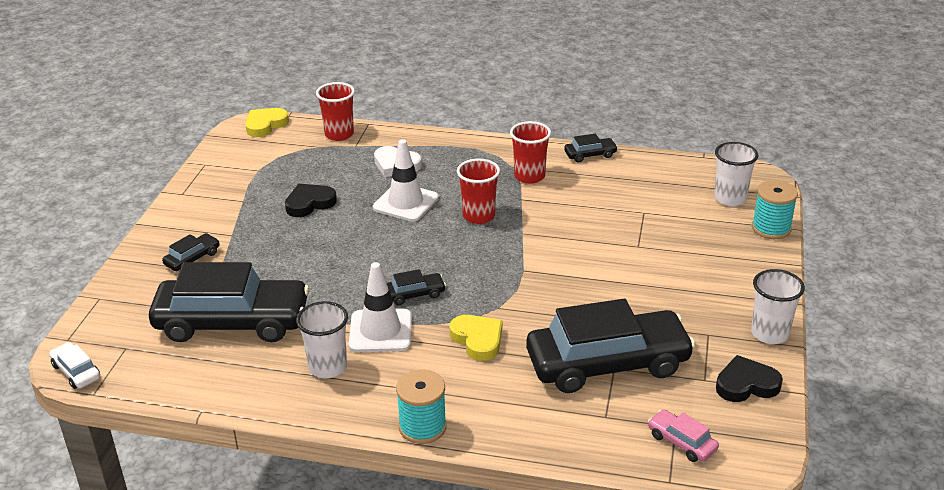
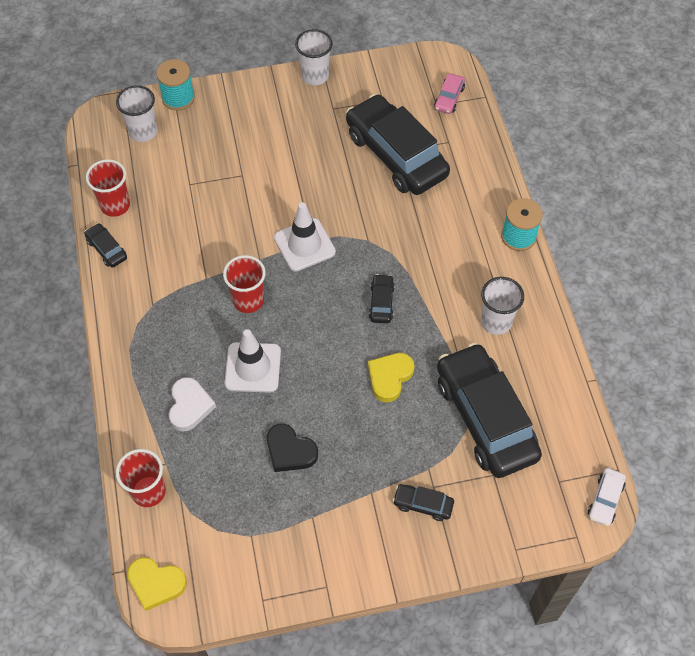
camera: 115 degrees left, 25 degrees up
(380, 331) = (437, 306): white traffic cone -> white traffic cone (304, 245)
(414, 294) = (381, 302): black car -> black car turned 45 degrees clockwise
(478, 340) = (413, 239): yellow heart -> yellow heart (389, 377)
(529, 176) = (165, 284): red cup -> red cup (115, 205)
(746, 384) = (375, 78): black heart -> none

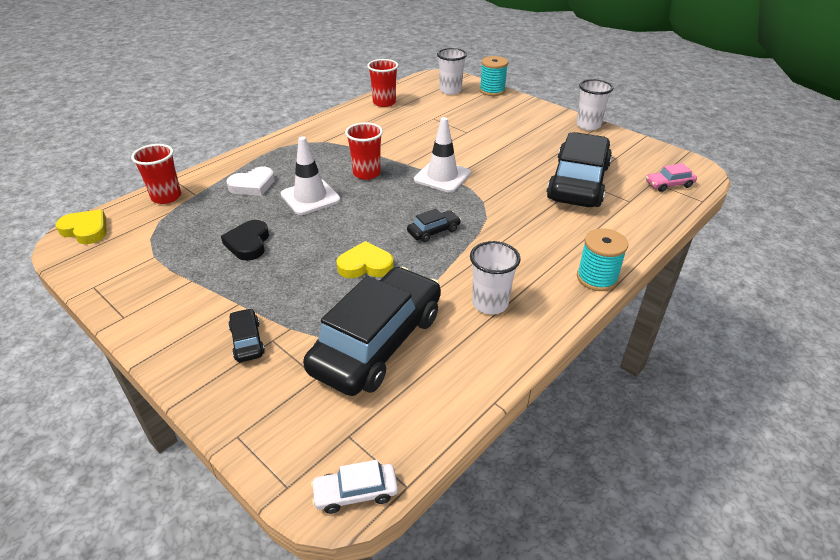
camera: 55 degrees right, 20 degrees down
(107, 249) = (348, 112): black car -> none
(156, 583) = (86, 230): yellow heart -> yellow heart turned 135 degrees clockwise

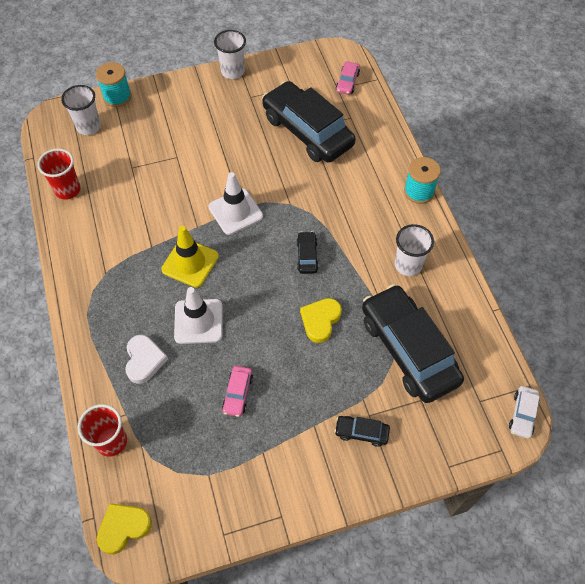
camera: 60 degrees left, 20 degrees up
(248, 243) = (237, 393): black heart -> pink car
(366, 173) = (190, 263): red cup -> yellow traffic cone

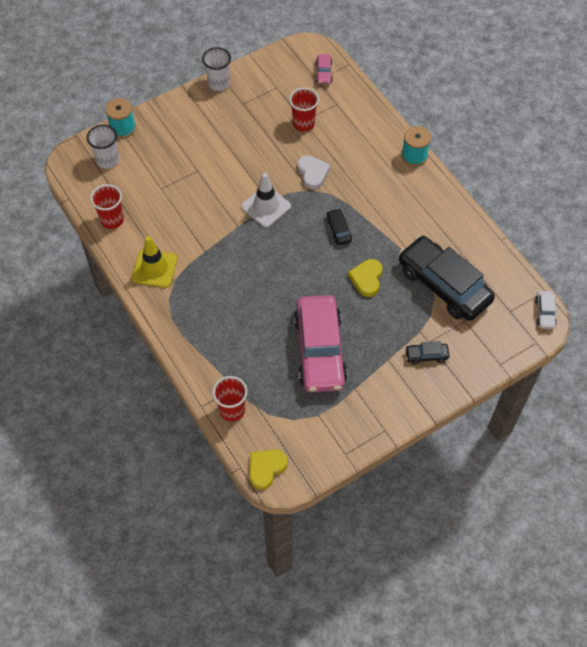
camera: 15 degrees left, 0 degrees up
(144, 360) = (234, 343): white heart -> white heart (312, 173)
(190, 263) = (243, 257): yellow traffic cone -> yellow traffic cone (154, 268)
(198, 321) = (267, 302): white traffic cone -> none
(237, 393) = (319, 350): pink car -> pink car, size x2.43
(307, 131) = (303, 124): black car -> red cup
(408, 265) = (423, 219): white cup -> none

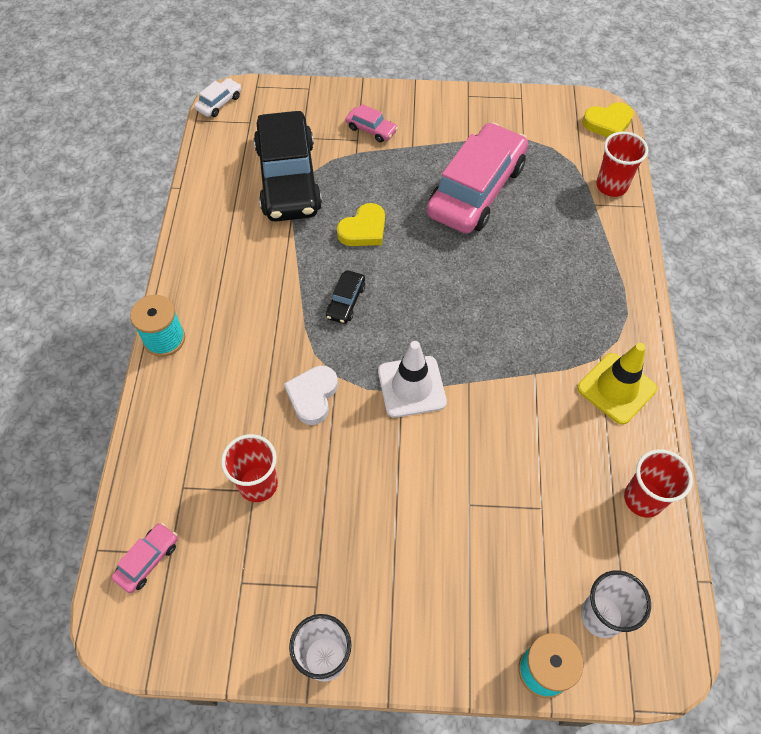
camera: 145 degrees left, 0 degrees up
(426, 355) = (371, 129): black car -> pink car

